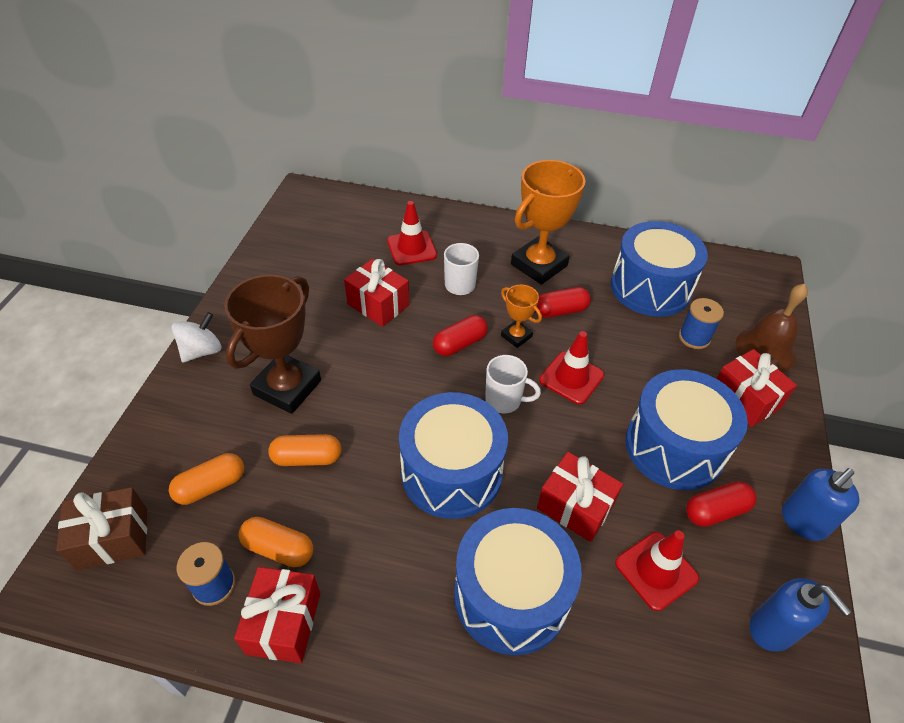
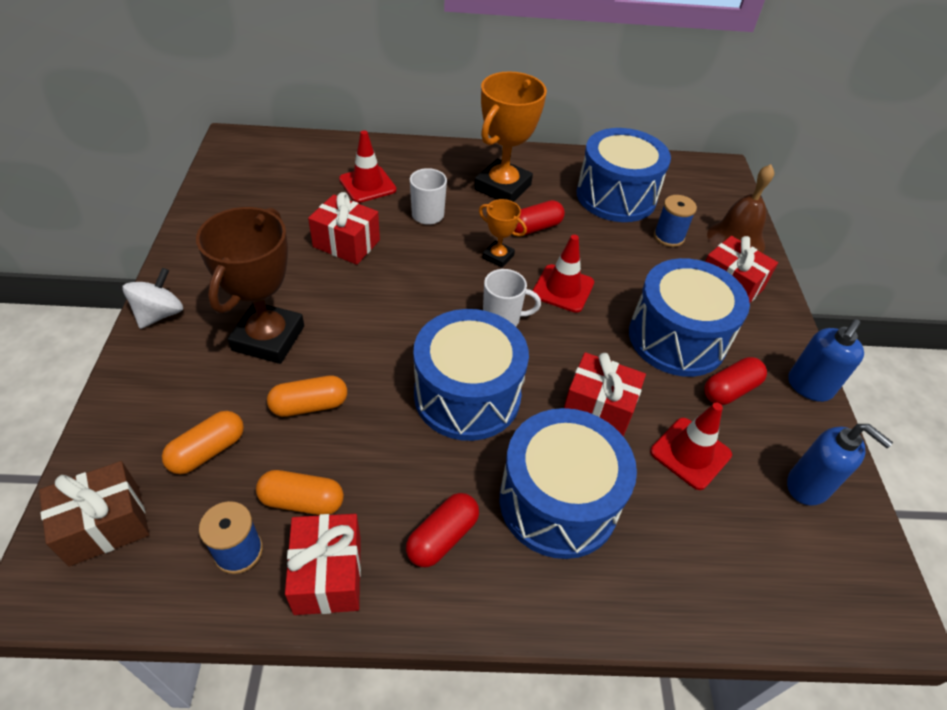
camera: 15 degrees left, 0 degrees up
(460, 344) = (442, 271): red capsule -> red capsule (442, 537)

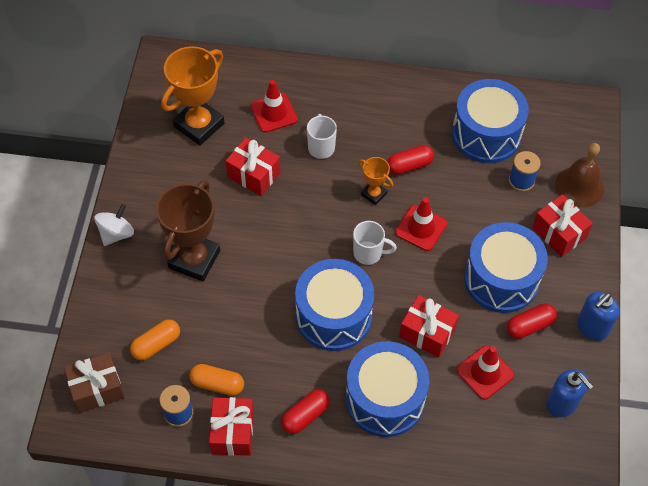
camera: 10 degrees right, 10 degrees up
(309, 405) = (223, 316): orange capsule -> none
(502, 187) = (388, 120): orange trophy -> orange trophy (199, 125)

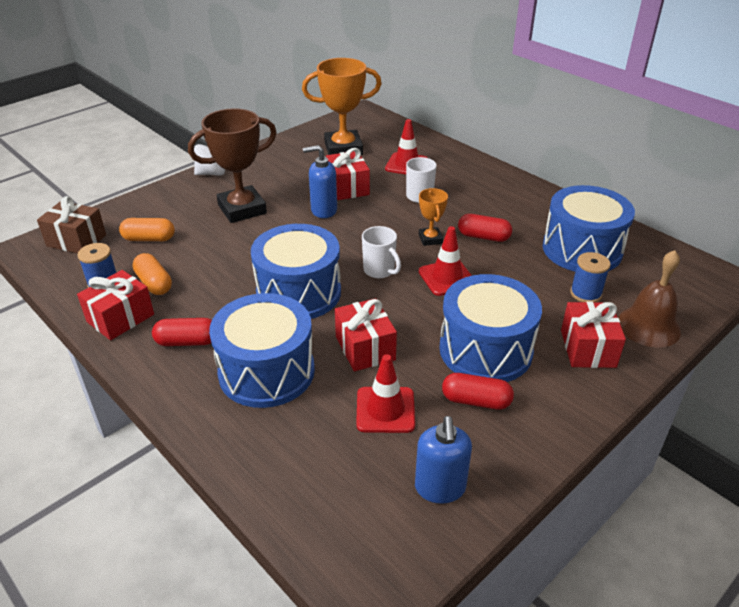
camera: 40 degrees right, 20 degrees down
(592, 327) = (548, 443): blue soap dispenser -> blue soap dispenser (323, 210)

